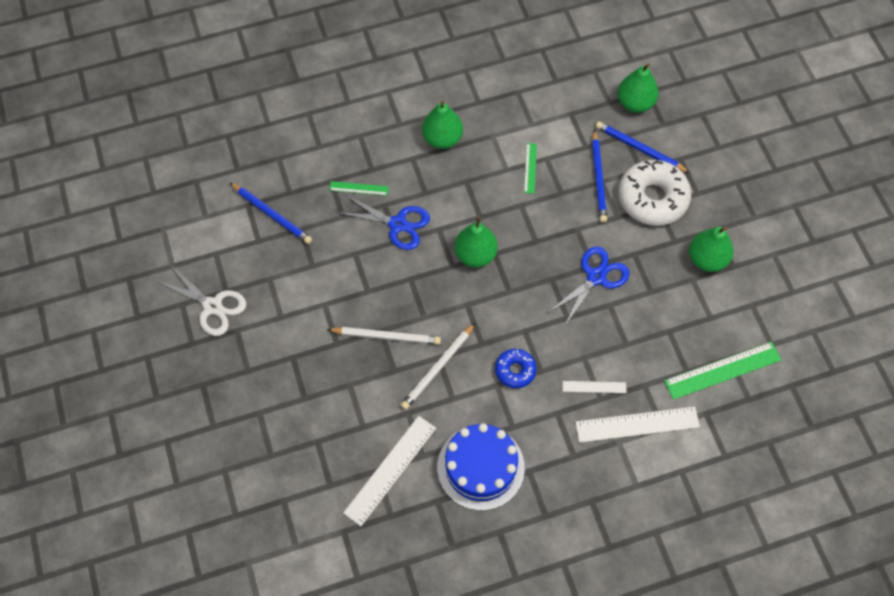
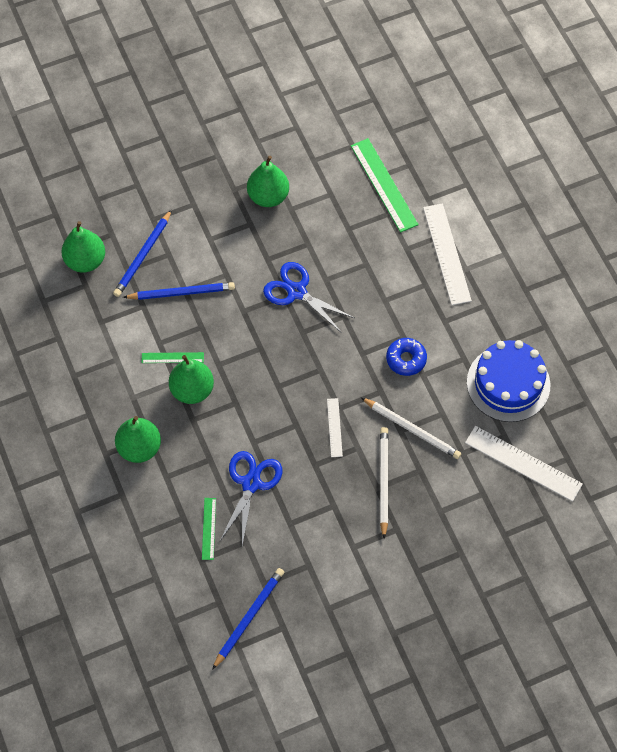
camera: 95 degrees left, 0 degrees up
(212, 306) = (368, 663): white scissors -> none
(475, 255) = (281, 404): green pear -> green pear (192, 390)
(594, 387) = (414, 290): white ruler -> white ruler (334, 427)
(652, 198) = (202, 243): white donut -> none

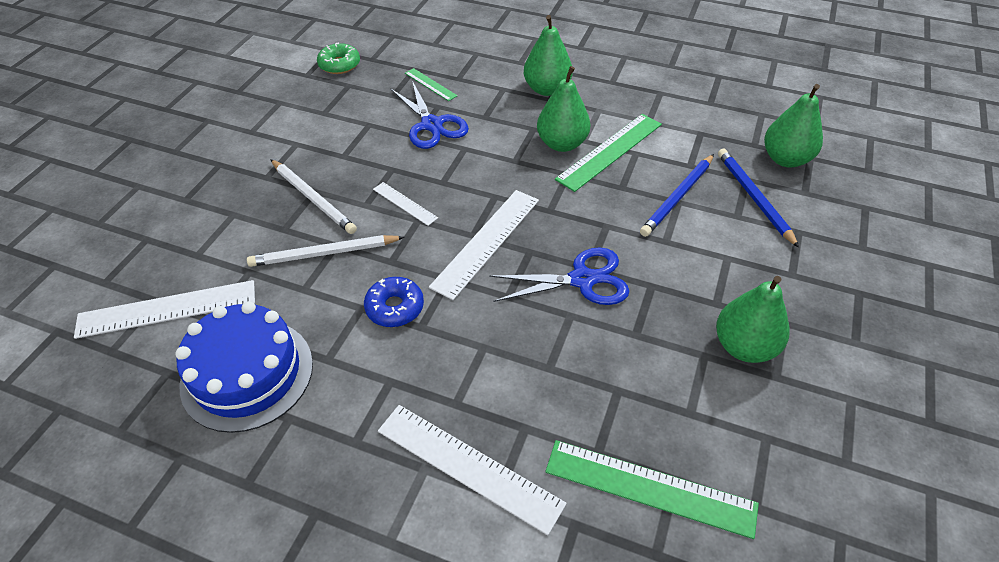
camera: 135 degrees right, 15 degrees down
(172, 357) = (610, 151): green ruler -> green ruler, size x1.90
(249, 617) = (339, 65): blue pencil -> green donut
(318, 358) = (486, 242): none -> white ruler

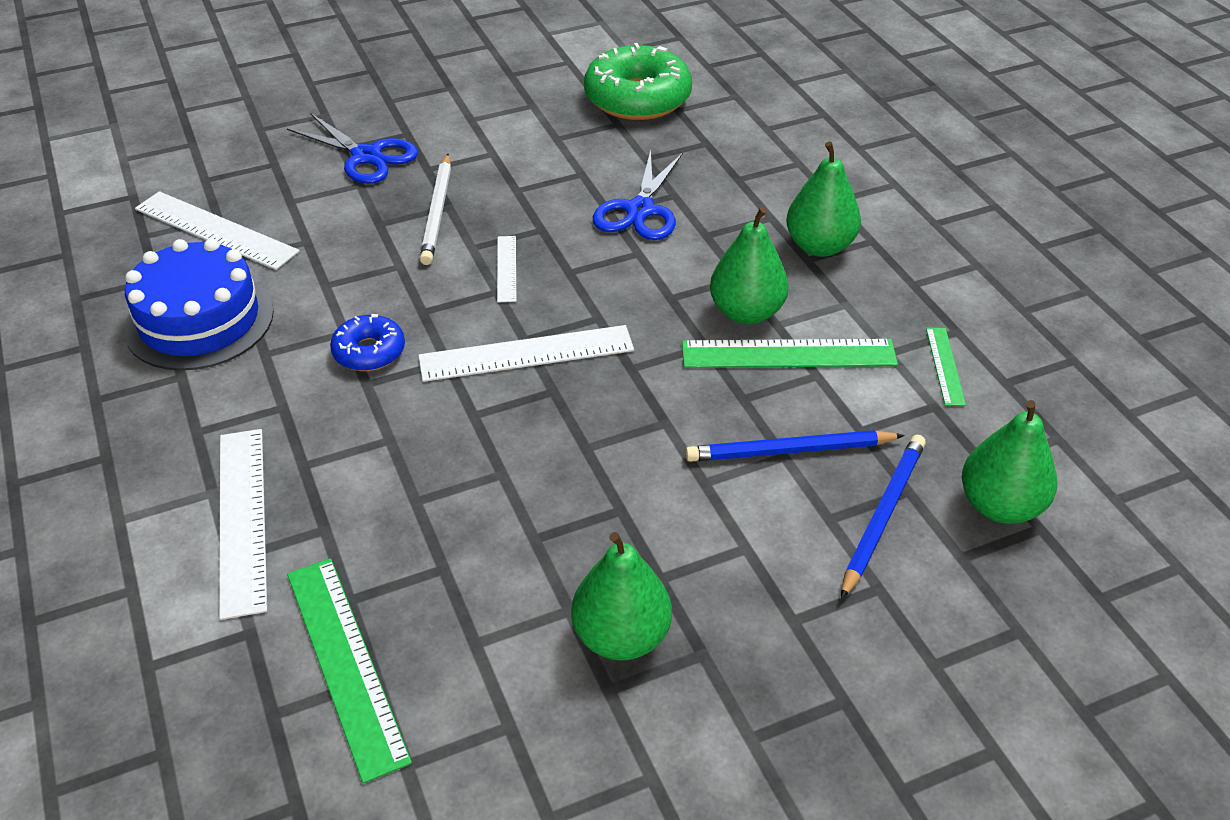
camera: 45 degrees right, 5 degrees down
(324, 254) = (380, 266): white pencil -> none
(339, 65) = (637, 98): green donut -> green donut, size x1.87
(430, 84) = (699, 168): green ruler -> green ruler (945, 366)
(582, 279) = (561, 452): blue scissors -> blue scissors (366, 156)

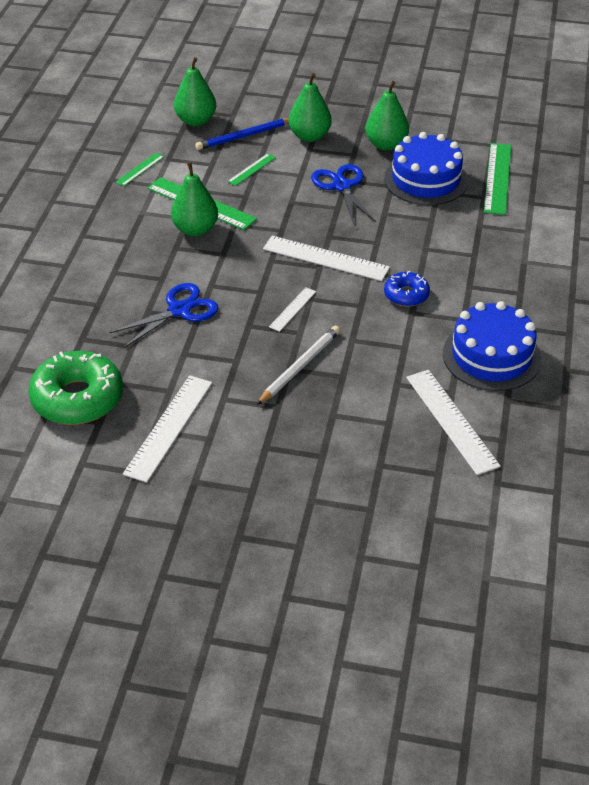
camera: 145 degrees left, 0 degrees up
(242, 519) = (515, 244): white ruler -> white ruler (169, 427)
(366, 156) = (310, 438): blue scissors -> blue scissors (342, 186)
(482, 584) = (426, 180): none -> blue cake
(789, 451) = (251, 169): blue pencil -> green ruler
(819, 246) = (112, 244): green pear -> green pear (309, 136)

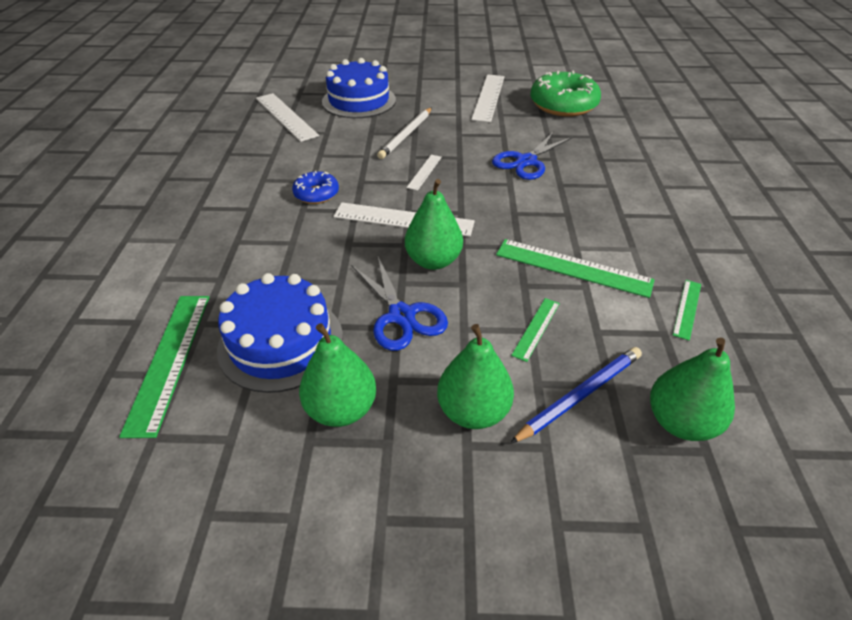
camera: 170 degrees right, 0 degrees up
(195, 229) = (559, 235): green pear -> green pear (433, 261)
(491, 356) = (244, 155): blue cake -> blue cake (359, 101)

